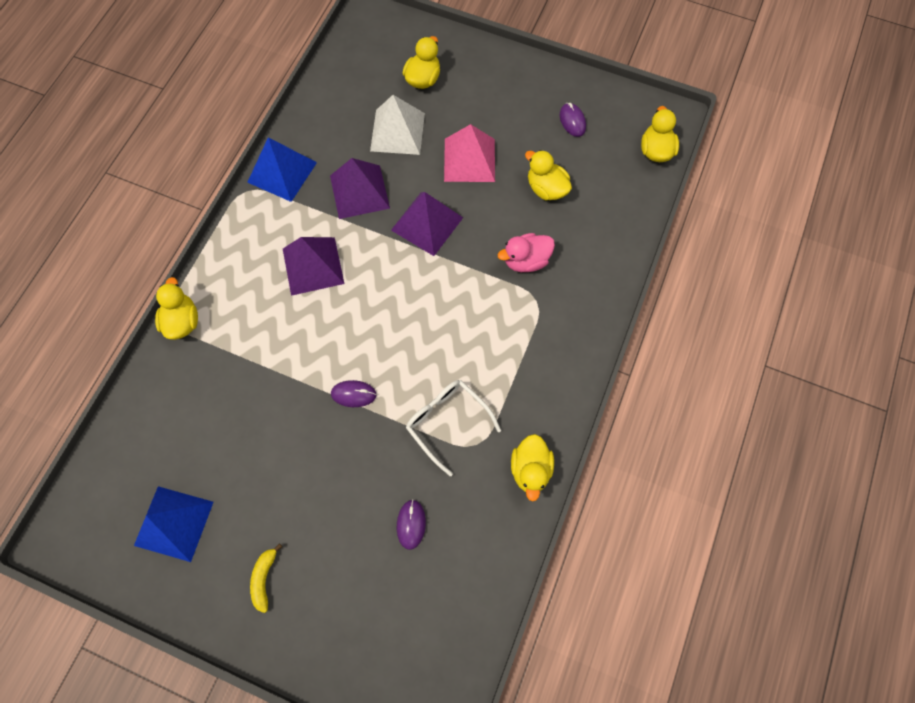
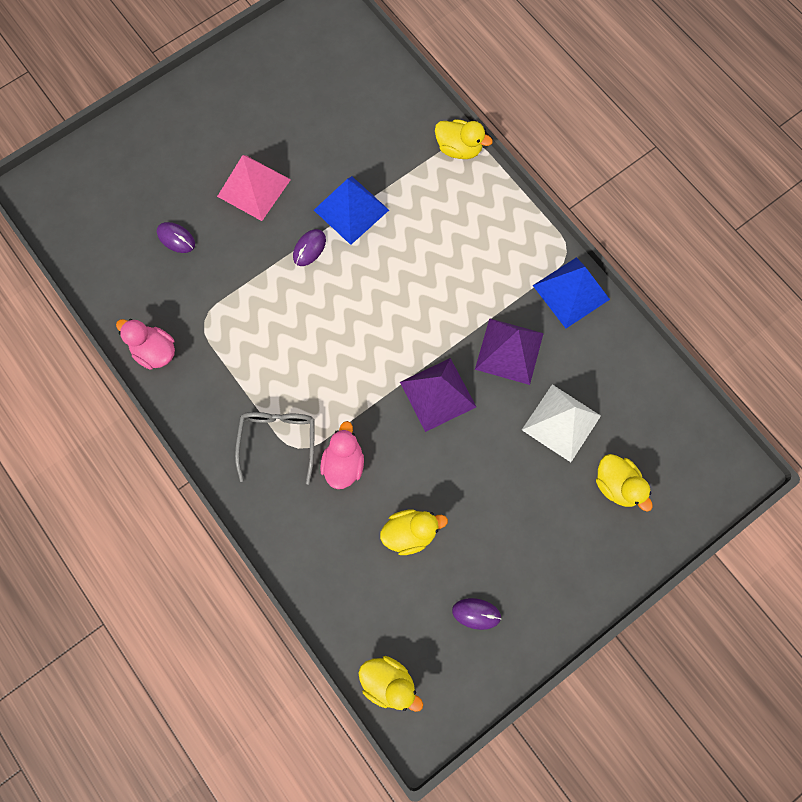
camera: 120 degrees right, 5 degrees up
(174, 523) = (290, 80): blue pyramid -> blue pyramid (351, 210)
(264, 578) = (208, 121): yellow banana -> none
(313, 266) = (452, 273): purple pyramid -> none
(447, 422) = (238, 308): white glasses -> none
(469, 160) = (487, 475): pink pyramid -> pink pyramid (254, 187)
(530, 469) = (155, 351): yellow duck -> pink duck
(540, 319) = (278, 440): none -> grey glasses

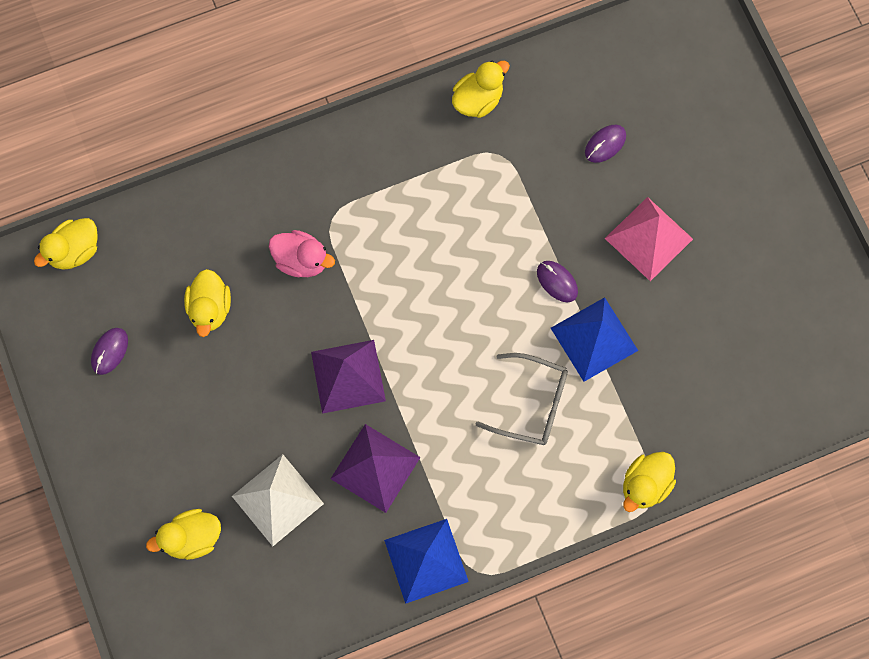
camera: 105 degrees right, 0 degrees up
(155, 351) = (478, 100): pink duck -> yellow duck
(278, 440) = (345, 201): grey glasses -> grey glasses (532, 404)

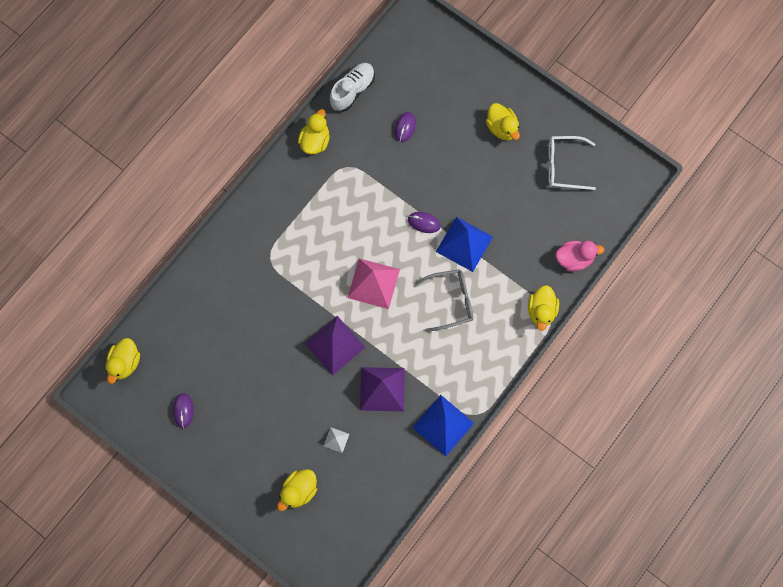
camera: 30 degrees left, 0 degrees up
(210, 308) = (229, 351): yellow duck -> yellow duck (502, 128)
(278, 499) = (336, 440): white pyramid -> white pyramid, size x0.46
(302, 260) = (267, 292): pink duck -> pink duck (574, 259)
(565, 60) = (352, 90): none -> white shoe
(649, 238) = (462, 168): pink pyramid -> pink pyramid (373, 283)
(789, 309) = (564, 166): none -> white glasses

